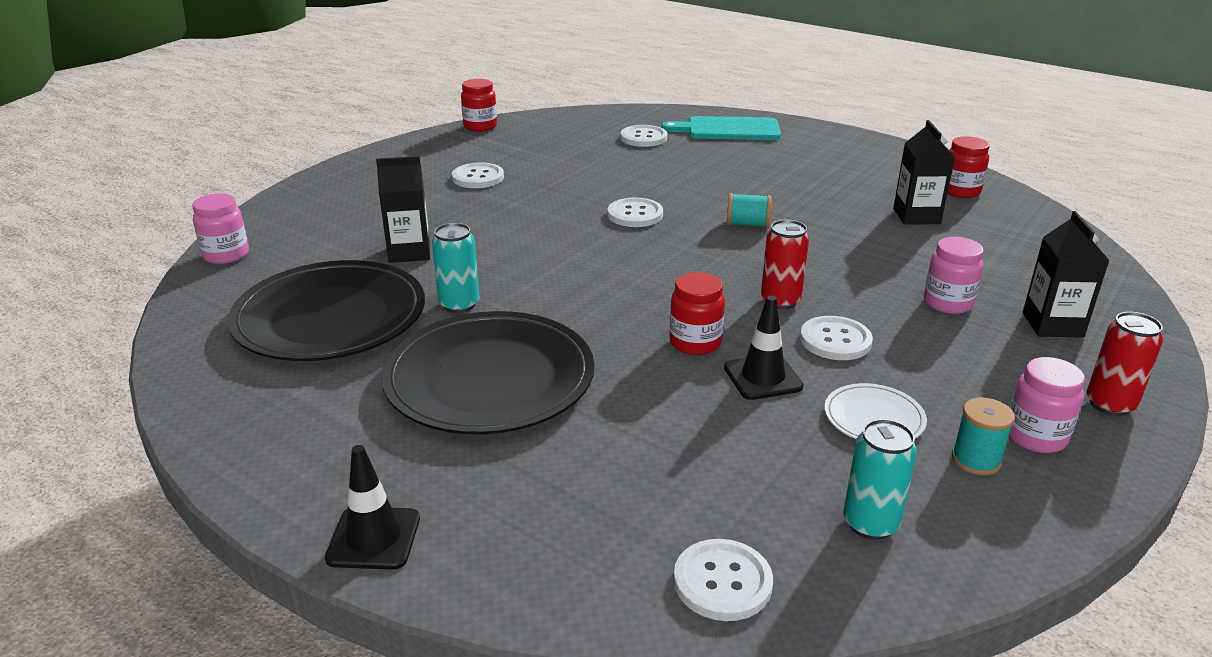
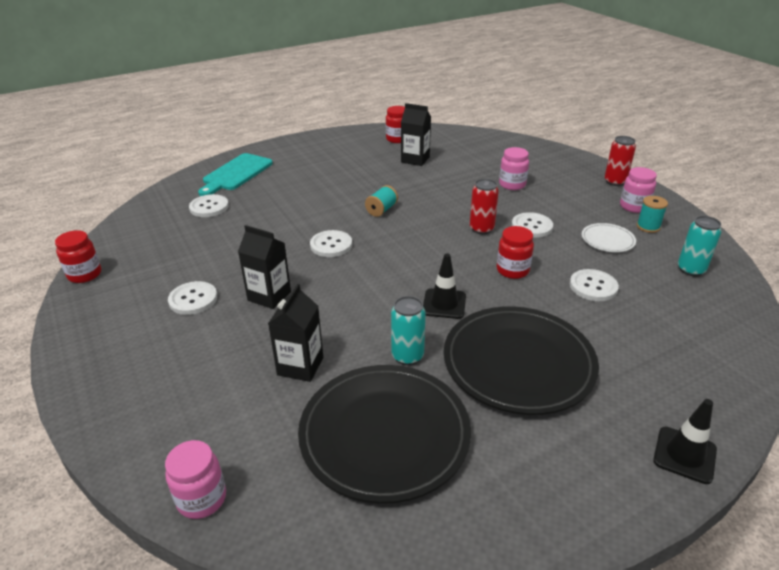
camera: 65 degrees left, 5 degrees up
(722, 582) = (730, 326): white button -> white button (593, 286)
(763, 377) = (558, 259): black traffic cone -> black traffic cone (444, 304)
(1052, 325) = (545, 168): black carton -> black carton (269, 296)

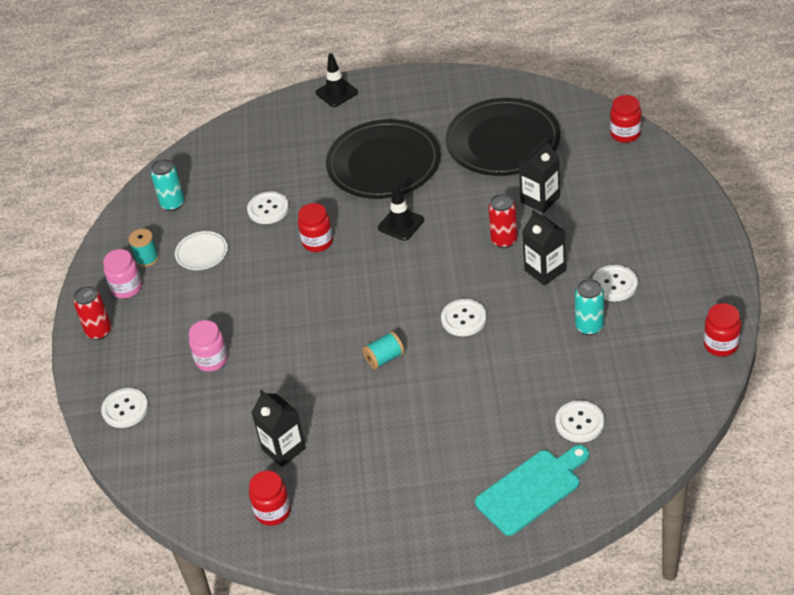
camera: 150 degrees left, 10 degrees up
(202, 499) = (625, 134): pink jar -> red jar
(407, 356) = (458, 188): turquoise can -> turquoise can (589, 326)
(481, 229) = (302, 300): red can -> red can (504, 240)
(532, 226) = (252, 289): white button -> white button (125, 409)

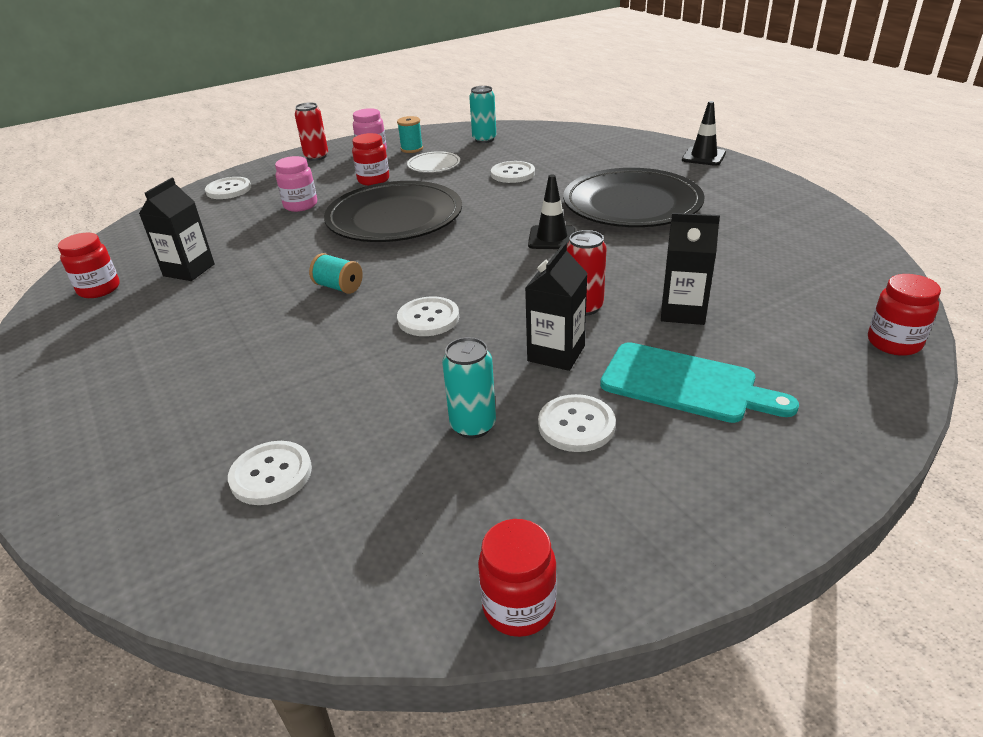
camera: 60 degrees right, 10 degrees down
(317, 242) = (487, 206): red jar -> red jar (373, 180)
(503, 142) = (751, 258): black plate -> black plate (394, 218)
(531, 490) = (129, 465): turquoise cutting board -> turquoise cutting board (685, 384)

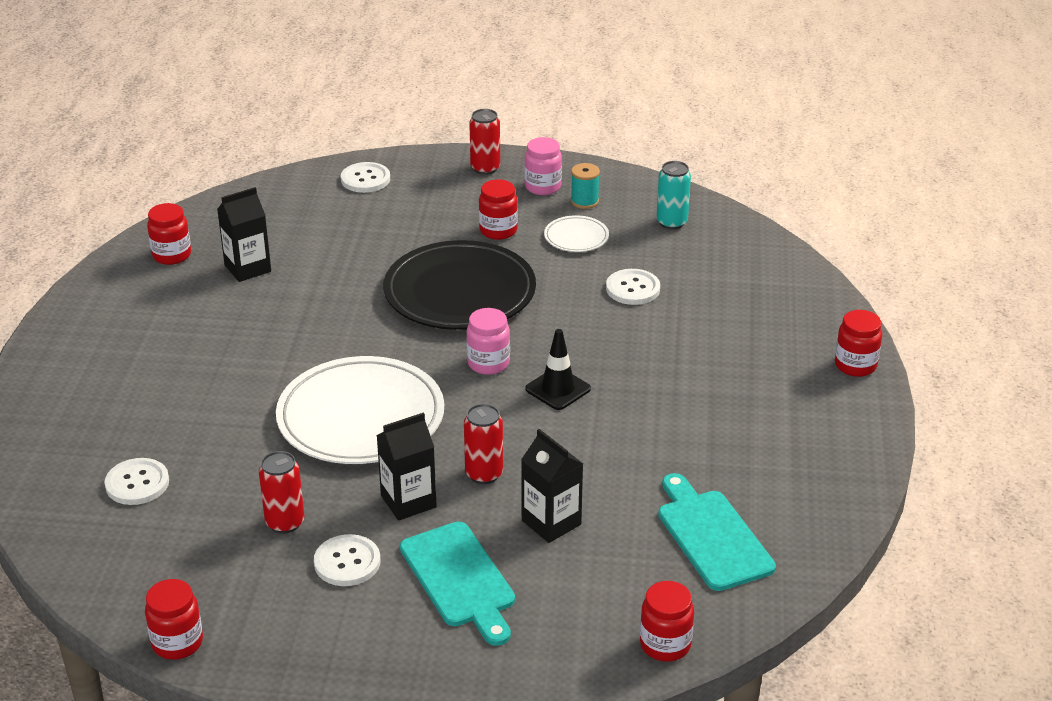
camera: 35 degrees right, 0 degrees up
(300, 205) = (402, 233): pink jar -> pink jar (488, 363)
(339, 287) = (333, 348): turquoise spool -> none
(428, 318) = (361, 417): white button -> white plate
(473, 426) = (285, 522): turquoise can -> red can
(632, 204) = (684, 389): black plate -> none
(703, 157) = (855, 365): black traffic cone -> red jar
(793, 267) = (712, 536): none -> turquoise cutting board

